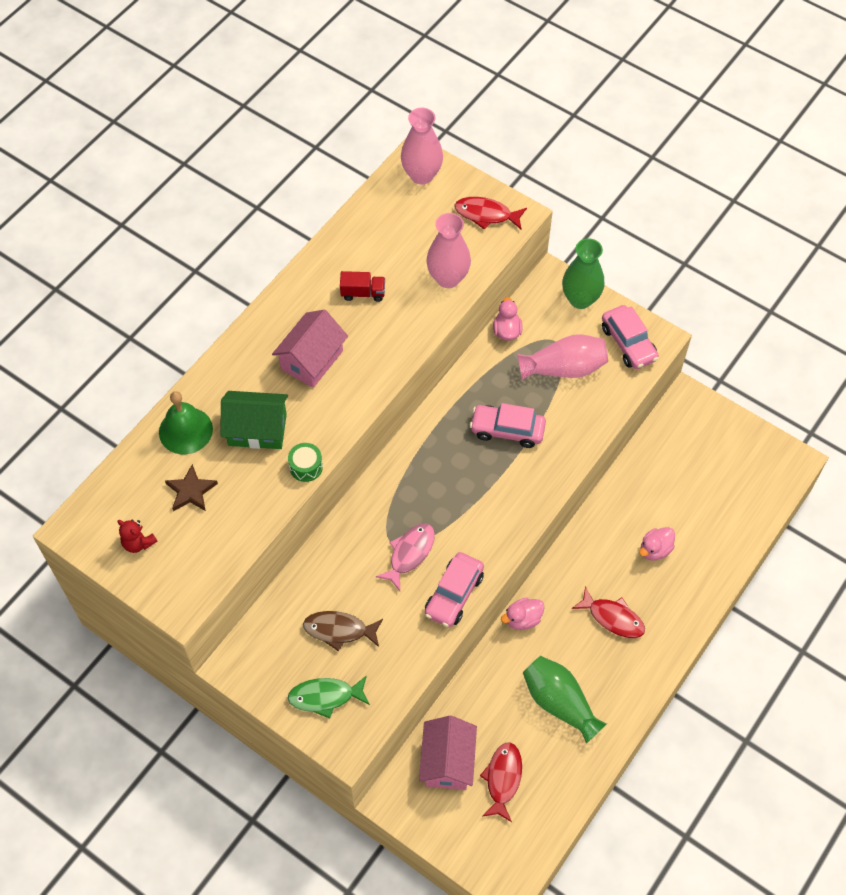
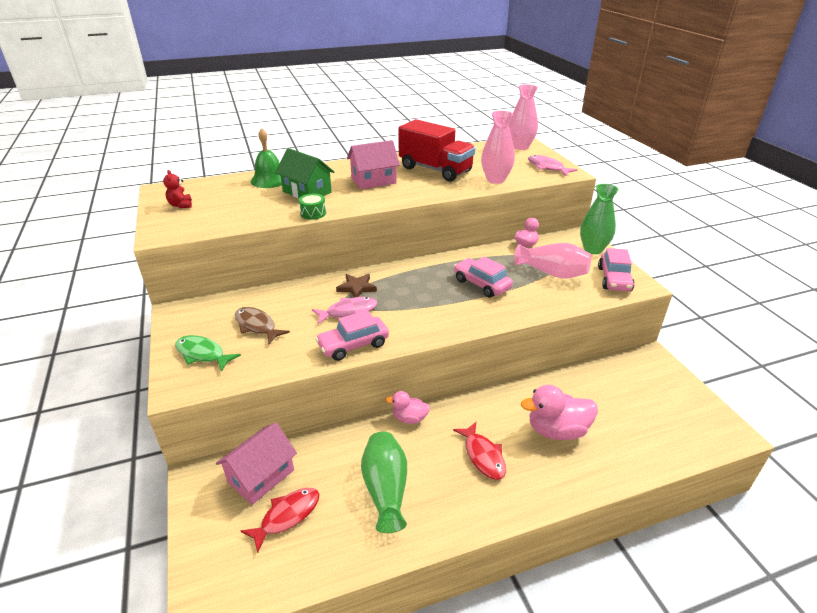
camera: 35 degrees right, 25 degrees down
(191, 491) = (238, 199): brown star -> brown star (356, 288)
(363, 293) = (435, 170): red truck -> red truck, size x2.31
(486, 214) = (547, 167): red fish -> pink fish
(655, 550) = (557, 430): pink duck -> pink duck, size x1.71

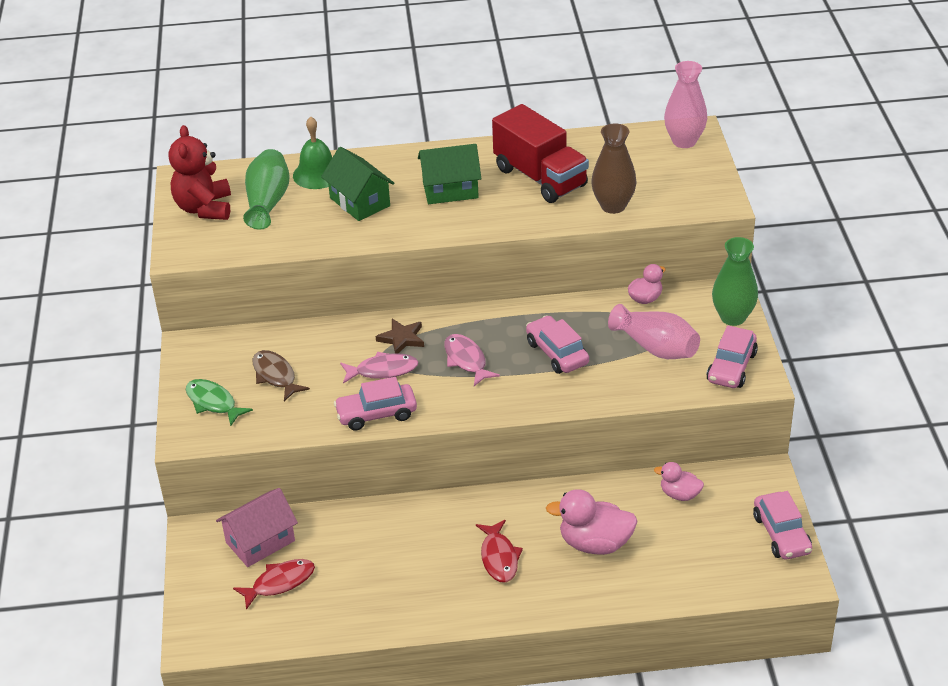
camera: 15 degrees right, 5 degrees up
(181, 205) = (204, 208): red teddy bear -> red teddy bear, size x2.03
(313, 213) = (358, 240): green drum -> none
(373, 180) = (450, 190): pink house -> green house
(386, 489) = (384, 574): green vase -> green vase (267, 202)
(409, 418) = (433, 505): pink duck -> pink duck (679, 494)
(495, 180) = (613, 206): pink vase -> brown vase
(547, 167) = (698, 189): pink fish -> pink fish (466, 360)
(694, 400) = (781, 534): none -> pink car

